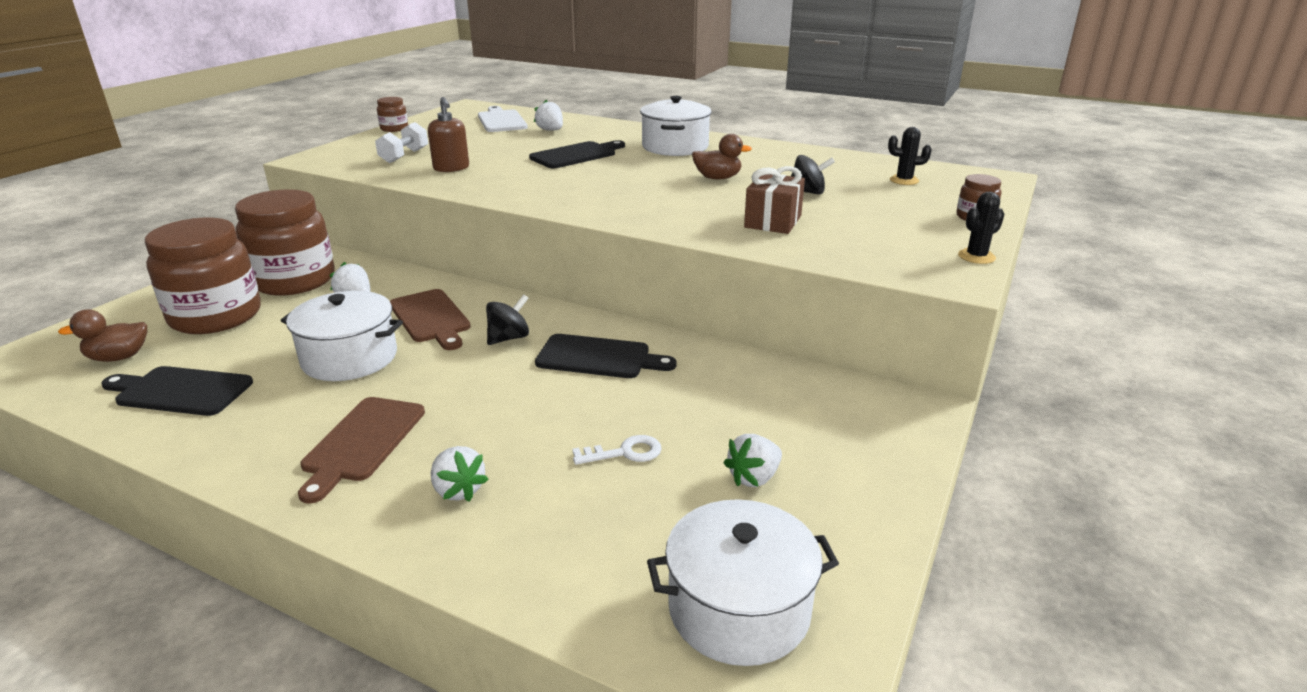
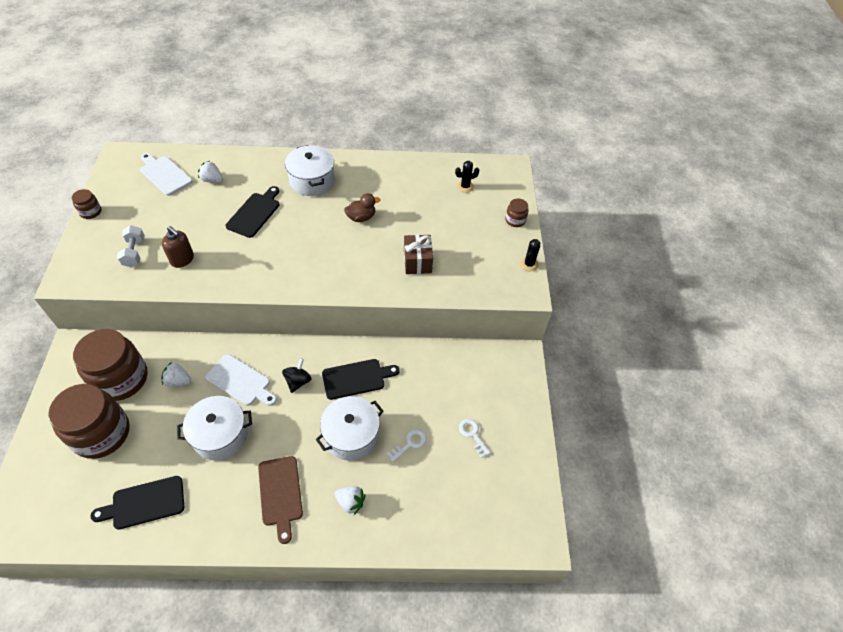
camera: 30 degrees left, 25 degrees up
(119, 357) = (75, 494): brown duck -> none
(431, 318) = (240, 381): brown cutting board -> white cutting board
(739, 609) = (500, 511): white pot -> white pot (351, 435)
(754, 478) = (472, 435): white strawberry -> white key
(807, 192) = (420, 219): black spinning top -> none

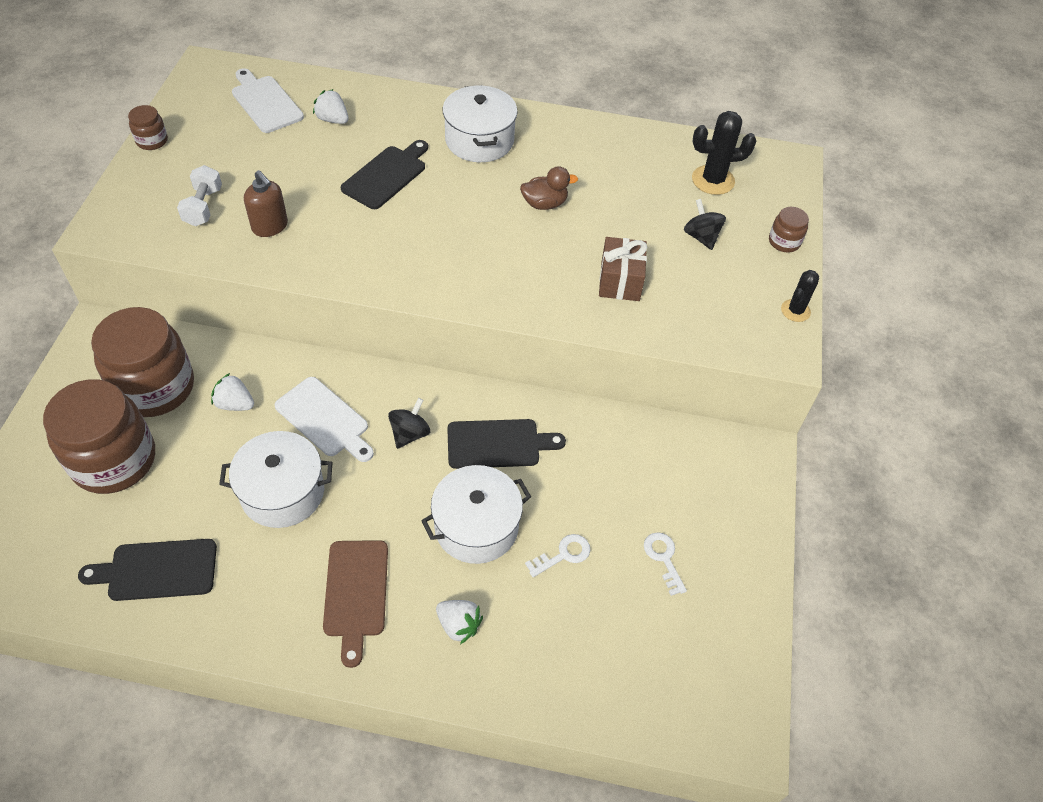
camera: 10 degrees right, 0 degrees up
(463, 225) = (701, 237): none -> black spinning top
(465, 186) = (713, 180): black cactus -> black cactus, size x1.62

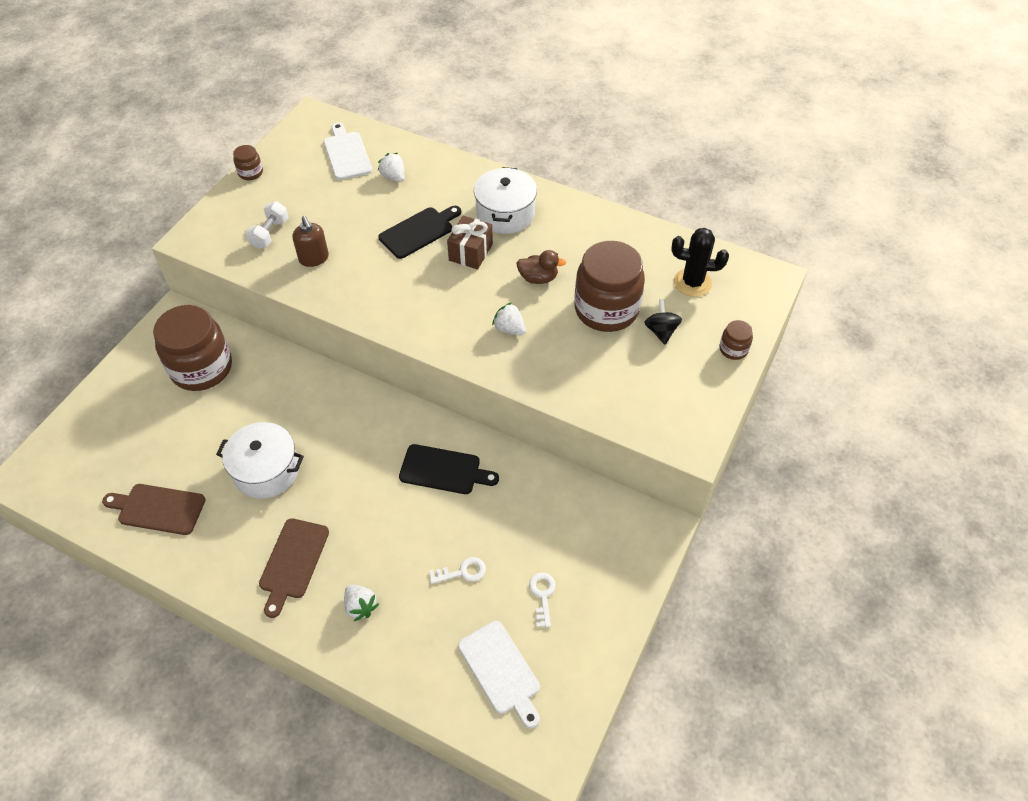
camera: 20 degrees right, 0 degrees up
(114, 460) = (155, 418): brown jar -> brown jar (606, 309)
(157, 570) = (158, 509): black cutting board -> brown cutting board
(235, 404) = (255, 393): white strawberry -> white strawberry (509, 329)
(325, 419) = (317, 420): white cutting board -> white cutting board (501, 670)
(410, 433) = (378, 446): black spinning top -> none
(476, 526) = (402, 532): white pot -> none
(620, 281) = (575, 357): brown gift -> brown gift (470, 252)
(795, 311) = (717, 412): black cactus -> none

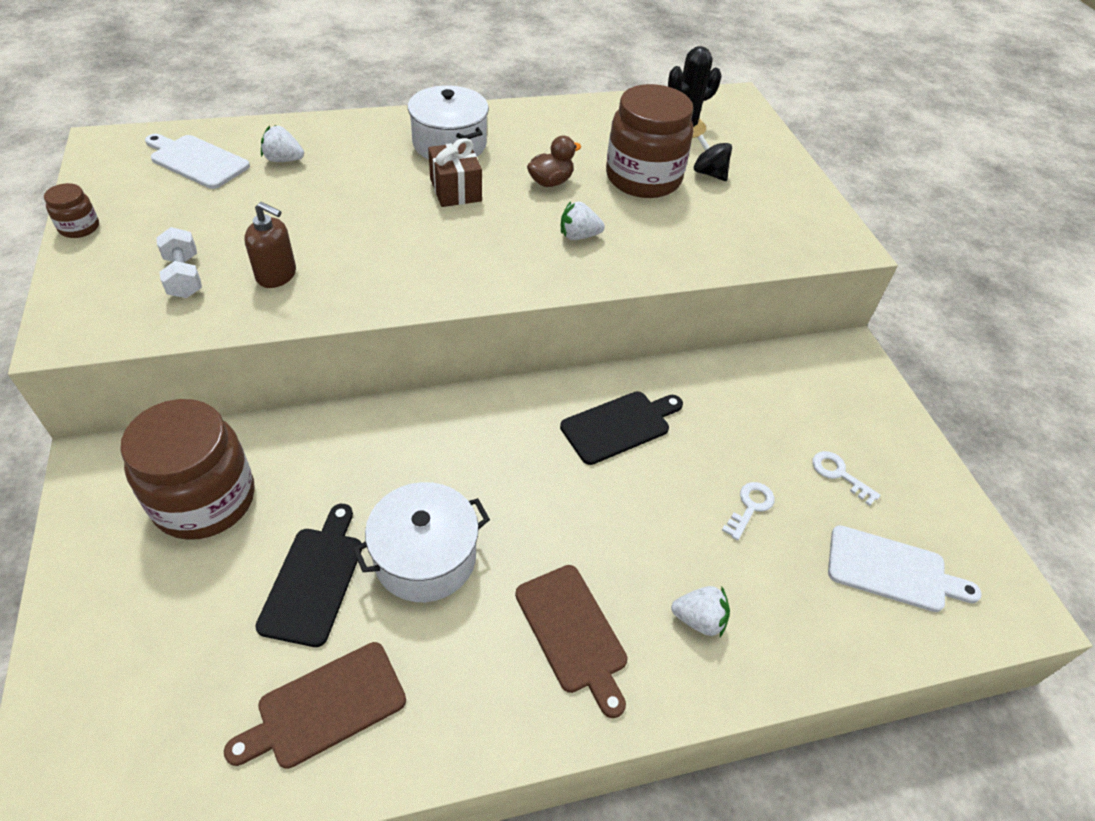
camera: 45 degrees left, 5 degrees down
(419, 231) = (375, 196): black cutting board -> black cutting board (314, 579)
(733, 349) = (779, 159): brown jar -> none

